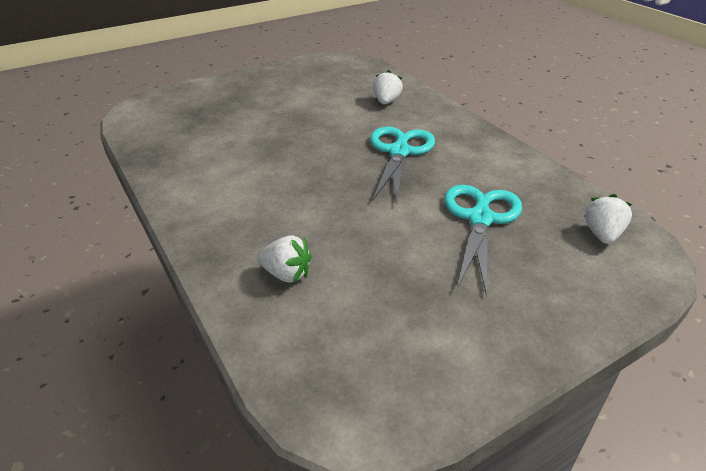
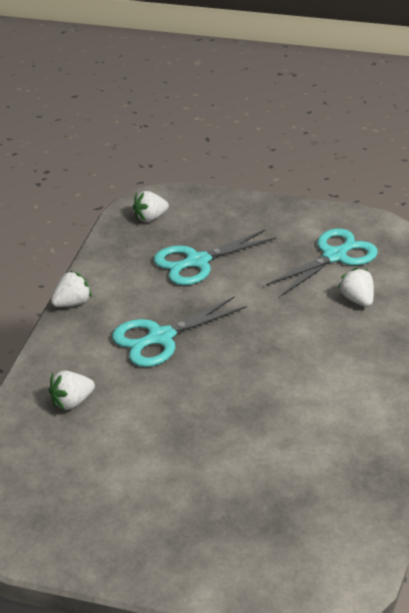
camera: 135 degrees left, 0 degrees up
(370, 315) = (334, 256): none -> turquoise scissors
(494, 139) = (72, 303): none -> white strawberry

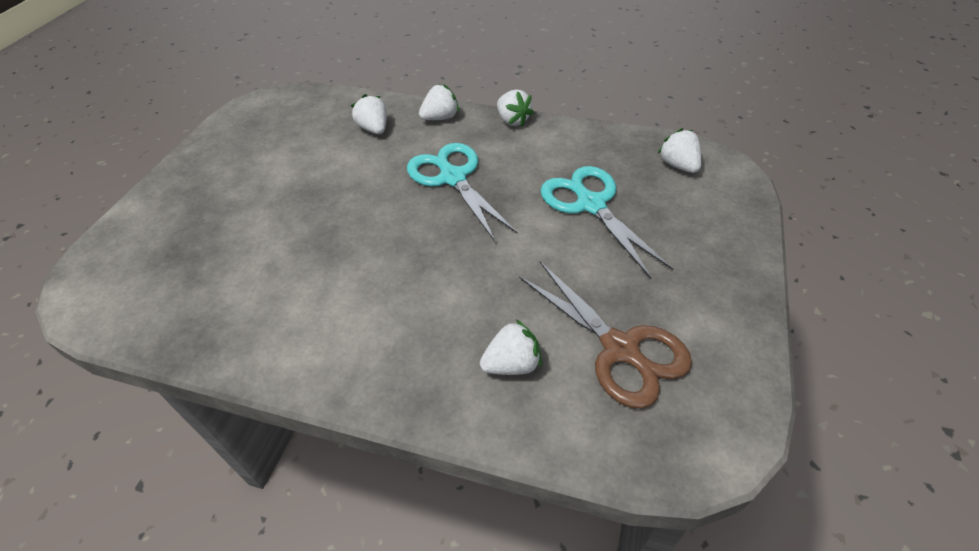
camera: 95 degrees right, 10 degrees up
(59, 352) = (440, 118): none -> white strawberry
(334, 256) = (620, 349): turquoise scissors -> brown scissors

